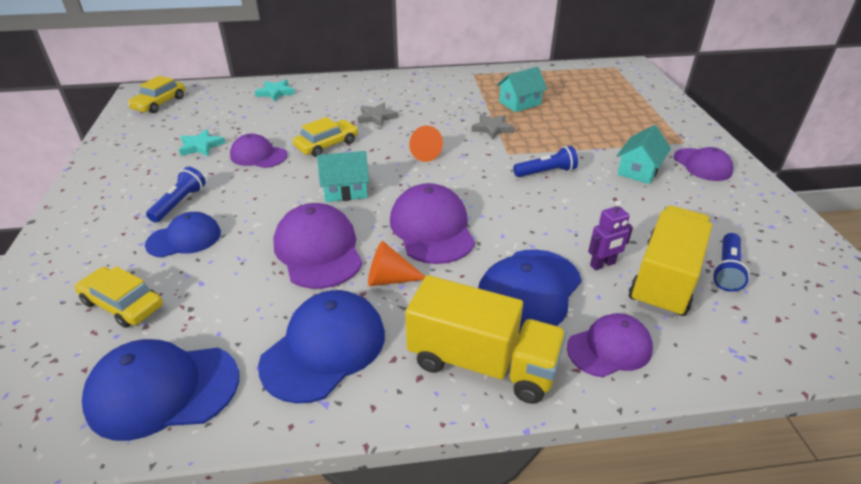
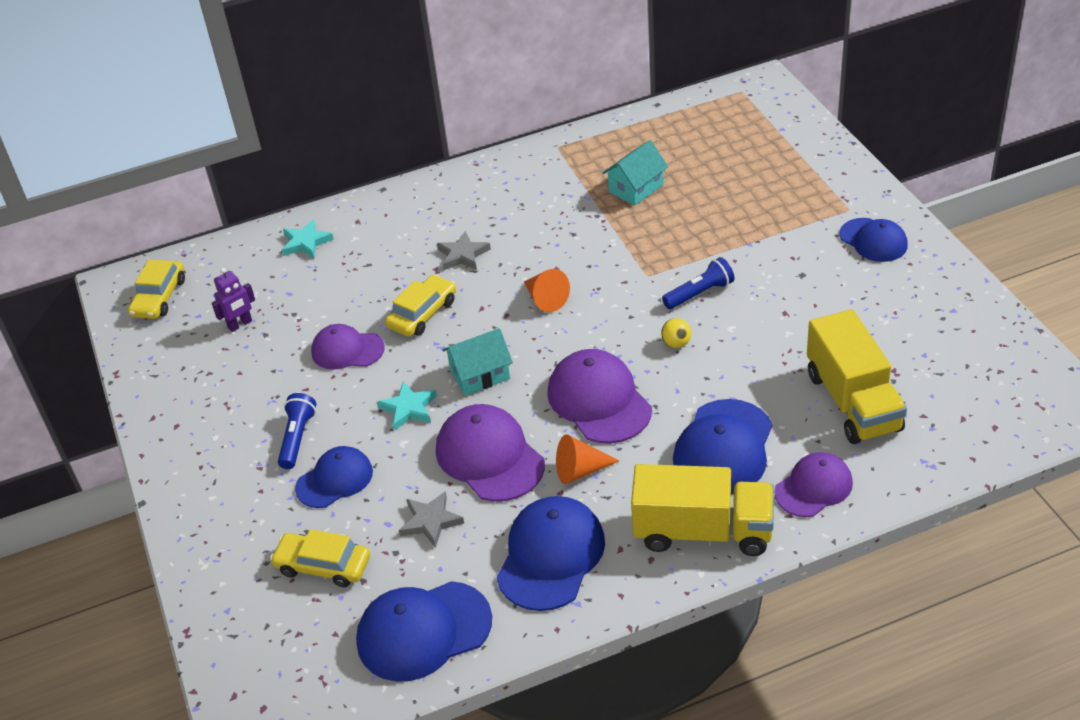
camera: 10 degrees left, 5 degrees up
(201, 146) = (266, 353): turquoise star -> turquoise star (408, 408)
(492, 128) = (615, 240): grey star -> grey star (430, 521)
(514, 201) = (676, 343): none -> yellow ball
(602, 264) = (789, 400): purple robot -> purple robot (240, 324)
(639, 170) = (803, 265): turquoise house -> none
(665, 279) = (853, 402): yellow truck -> yellow truck turned 150 degrees clockwise
(702, 165) = (873, 240): purple cap -> blue cap
(726, 270) = (911, 376): blue flashlight -> none

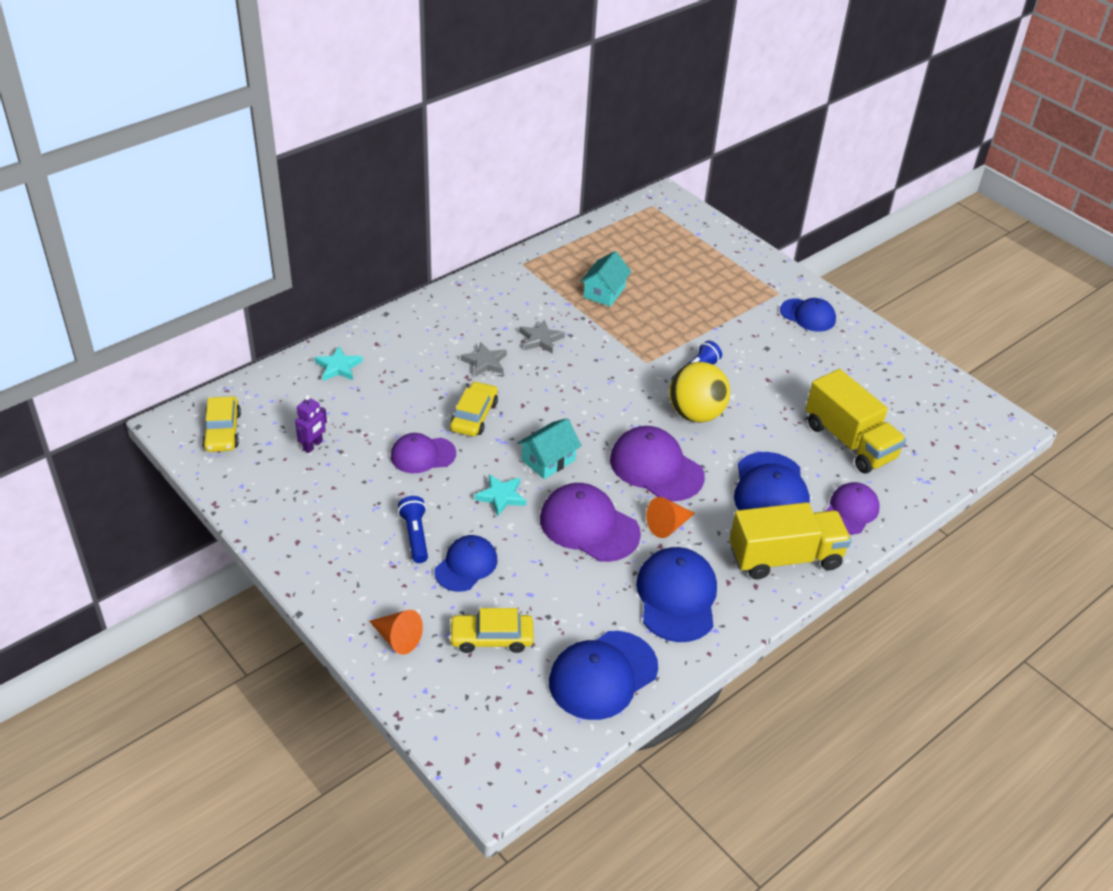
camera: 25 degrees left, 0 degrees up
(430, 521) = (565, 586): grey star -> grey star (540, 339)
(545, 299) = (573, 391): orange cone -> orange cone (397, 638)
(676, 343) = (696, 414): yellow ball -> yellow ball, size x2.44

